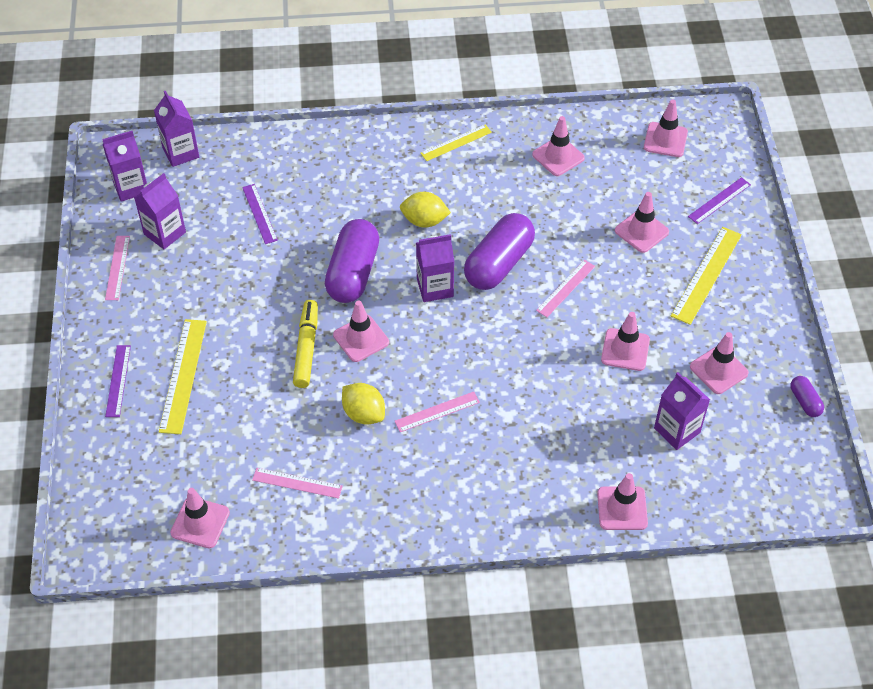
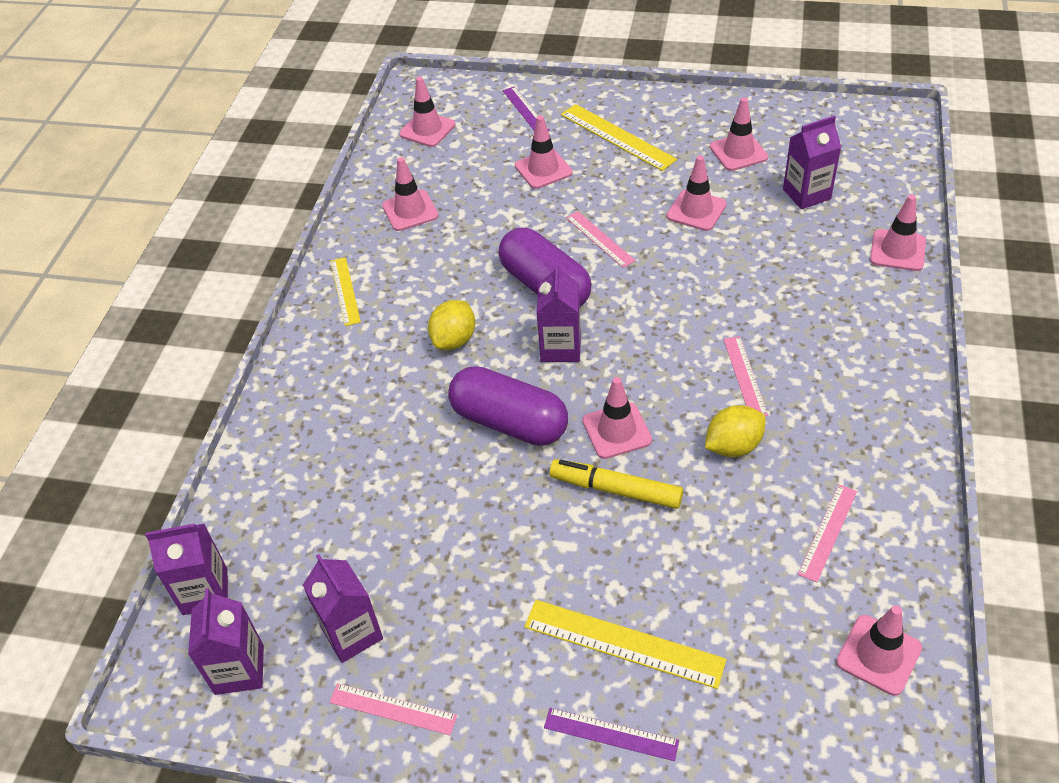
camera: 70 degrees left, 5 degrees down
(259, 213) = (367, 508): purple ruler -> none
(805, 401) = (788, 107): purple capsule -> none

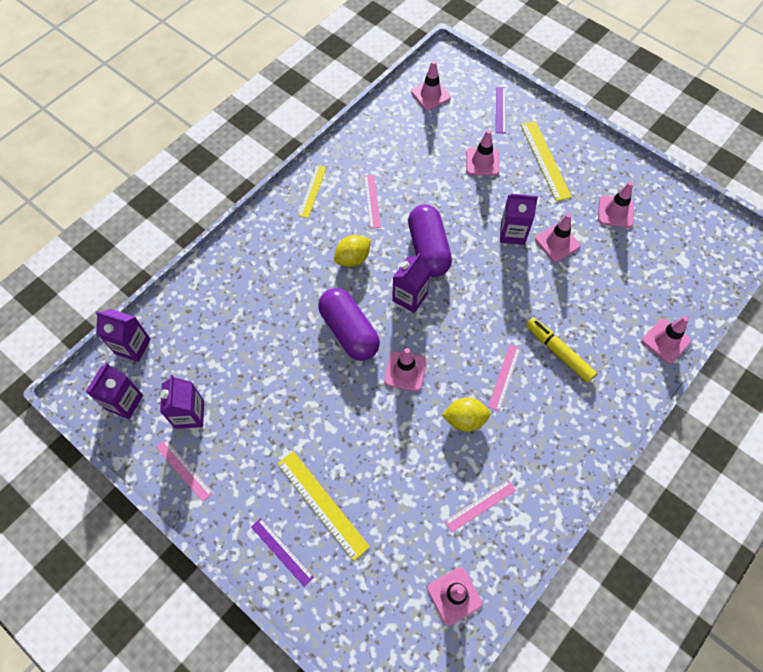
camera: 25 degrees right, 15 degrees up
(410, 211) = (383, 152): pink traffic cone -> none
(599, 239) = (483, 232): pink ruler -> pink ruler (372, 201)
(615, 490) = (379, 409): yellow marker -> yellow marker (558, 352)
(806, 194) = (637, 267): purple carton -> purple carton (512, 233)

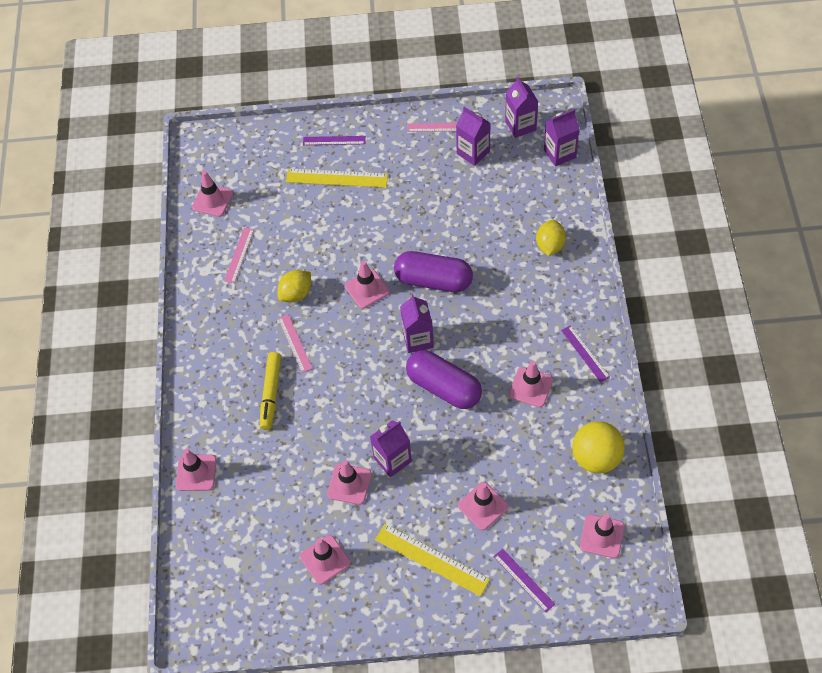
camera: 140 degrees right, 5 degrees down
(312, 191) = (585, 353): yellow ruler -> purple ruler
(353, 258) = (491, 330): yellow lemon -> yellow lemon (550, 246)
(372, 201) = (530, 387): pink ruler -> pink traffic cone
(383, 132) = (596, 458): none -> yellow ball
(558, 352) = (271, 393): yellow marker -> yellow marker turned 90 degrees clockwise

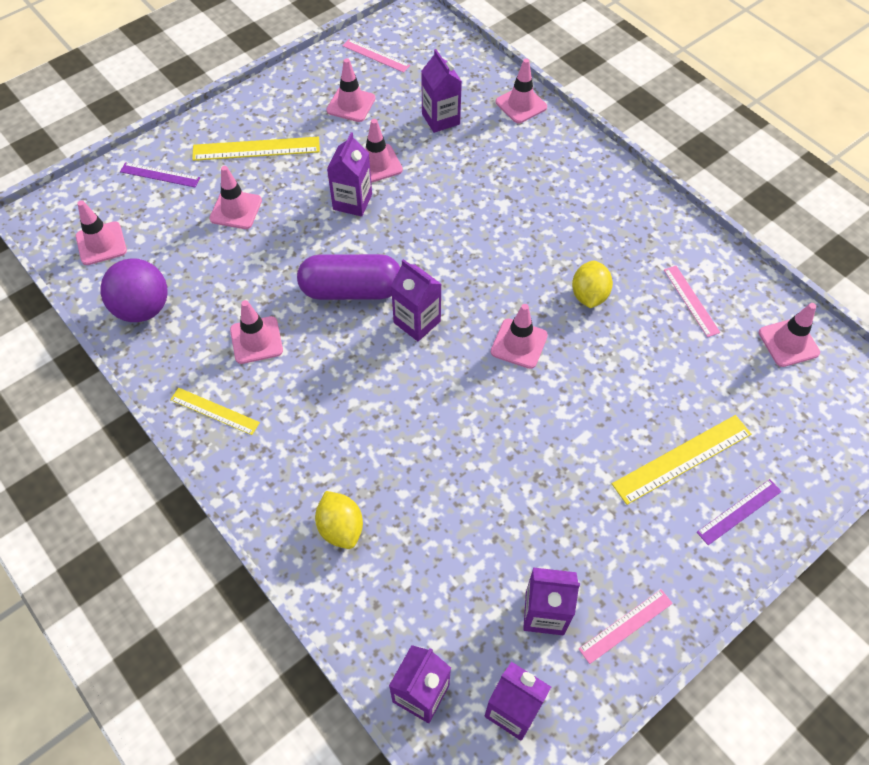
camera: 140 degrees right, 0 degrees up
(268, 498) = (440, 119): none -> purple carton
(271, 393) = (519, 194): yellow marker -> none
(295, 343) = (541, 248): pink ruler -> pink ruler (376, 55)
(433, 280) = (452, 396): purple capsule -> none
(585, 353) = (214, 411): purple ruler -> yellow ruler
(596, 458) = (143, 308): yellow ball -> purple ball

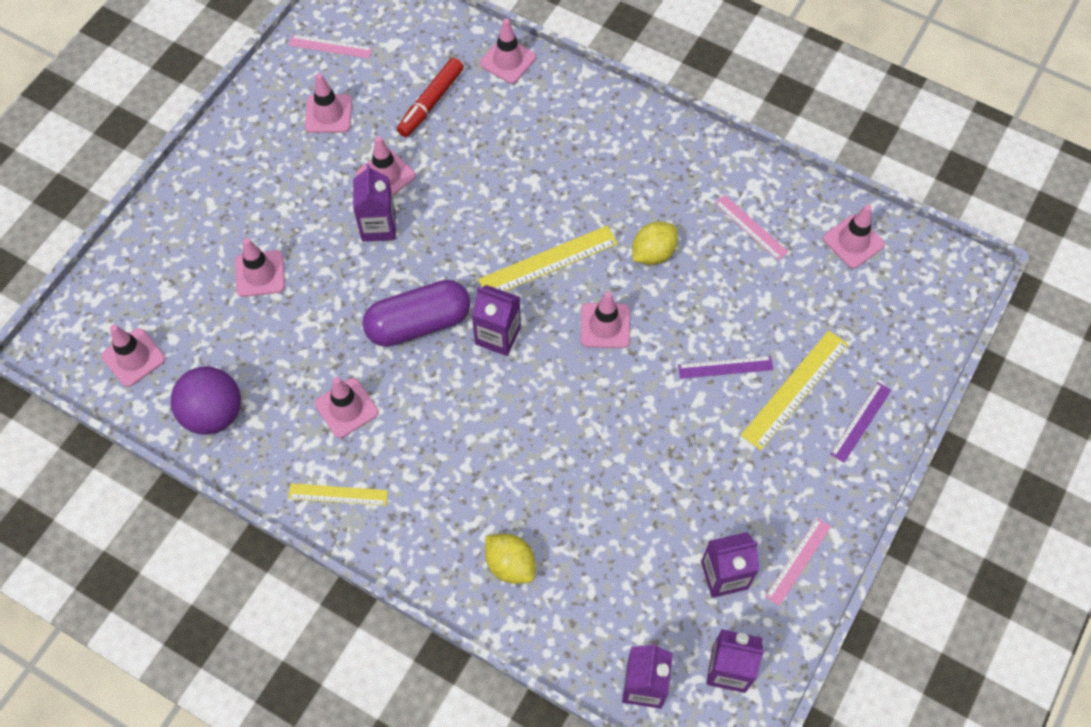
camera: 20 degrees left, 5 degrees up
(160, 175) = (159, 259): purple ruler -> purple ruler (725, 367)
(256, 149) = (249, 197): yellow ruler -> yellow ruler (548, 262)
(440, 119) = (431, 102): purple carton -> red marker
(589, 295) = (653, 253): yellow lemon -> yellow lemon turned 60 degrees clockwise

